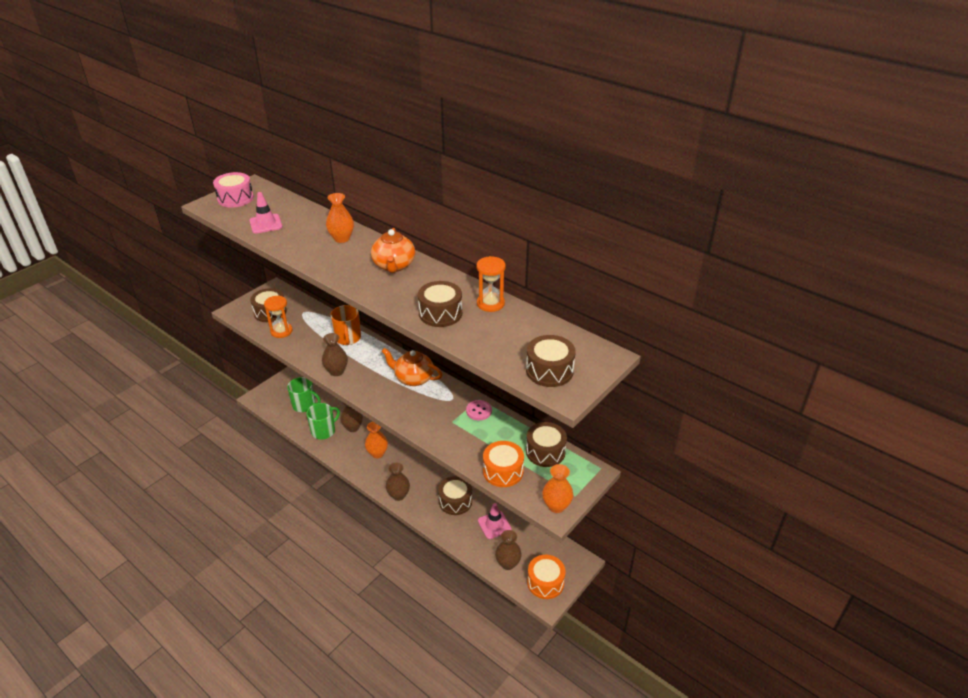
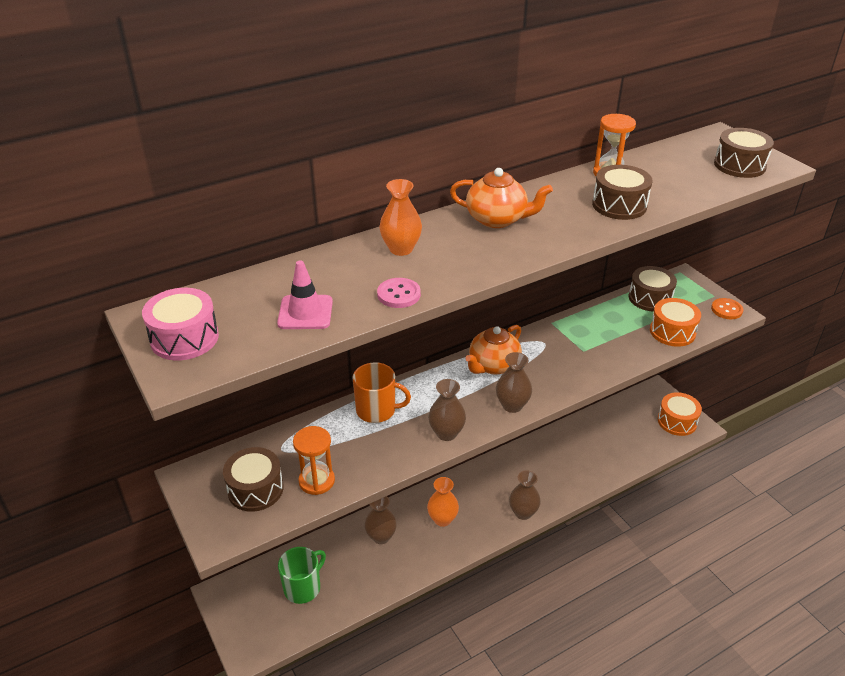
camera: 70 degrees left, 0 degrees up
(324, 431) = (371, 572): green mug -> none
(455, 501) = (550, 463): brown drum -> none
(479, 411) = (572, 327): pink button -> pink button (399, 294)
(494, 525) = (593, 439): pink traffic cone -> none
(508, 563) = (648, 442): brown vase -> brown vase (512, 405)
(556, 506) = (726, 310): orange vase -> orange button

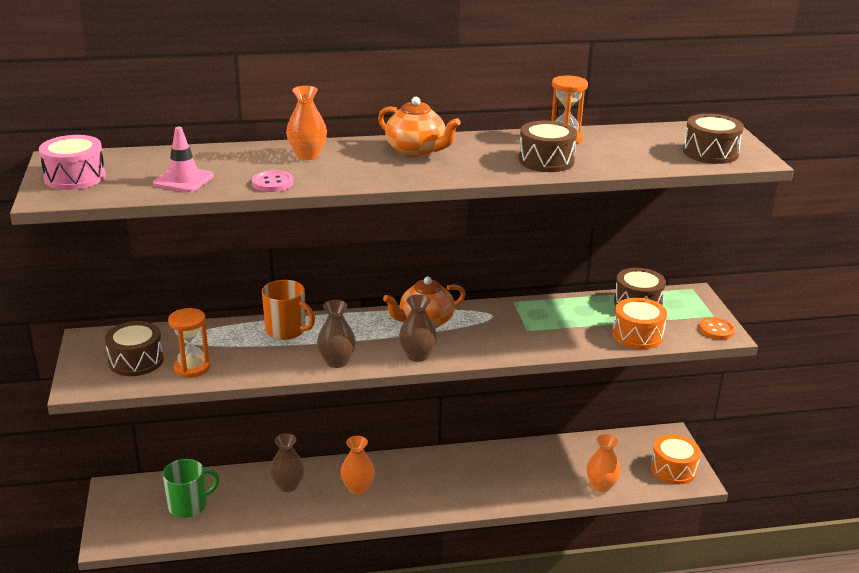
camera: 20 degrees right, 10 degrees down
(523, 512) = (444, 504): brown vase -> none
(633, 454) = (601, 486): none -> orange vase

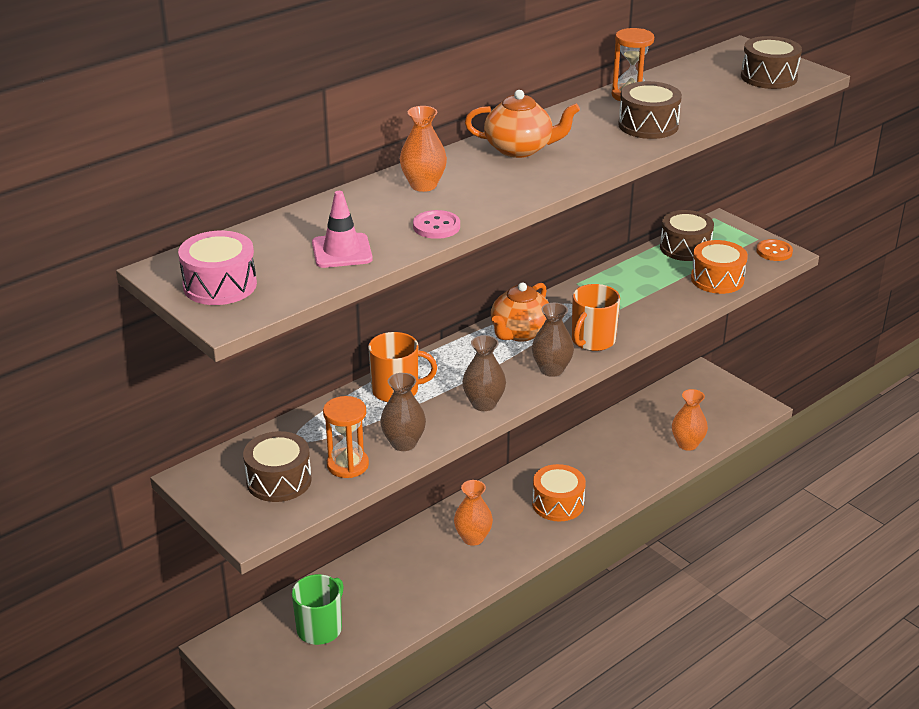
camera: 30 degrees left, 5 degrees up
(288, 486) = (402, 565): brown vase -> brown vase (403, 443)
(475, 346) = (592, 341): none -> orange mug
(673, 469) = (732, 404): orange drum -> orange drum (558, 504)

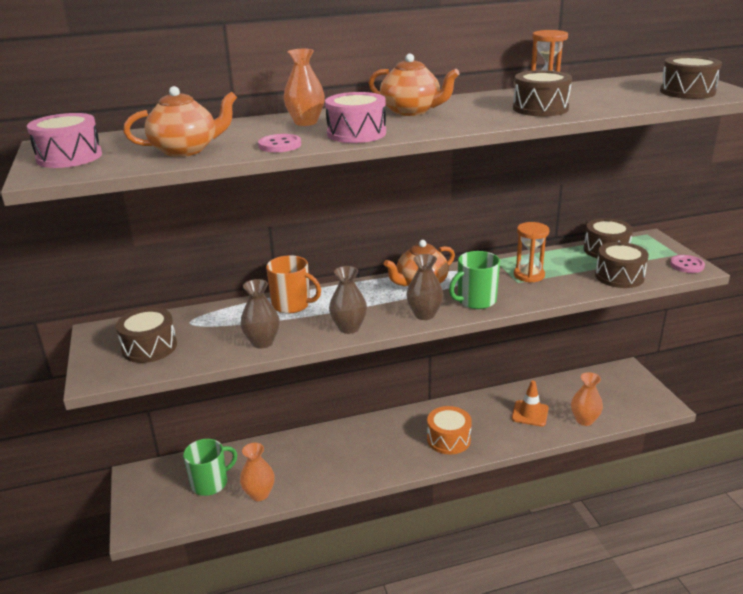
camera: 25 degrees right, 5 degrees down
(342, 251) = (186, 150): pink traffic cone -> orange teapot
(347, 465) = (207, 348): orange hourglass -> orange hourglass (529, 275)
(473, 538) = (366, 447): orange vase -> orange vase (259, 494)
(498, 195) = (356, 133): none -> pink drum
(592, 341) = (475, 300): orange mug -> green mug
(627, 451) = (530, 413): none -> orange traffic cone
(717, 279) = (619, 276): orange drum -> brown drum
(774, 251) = (686, 265): orange button -> pink button

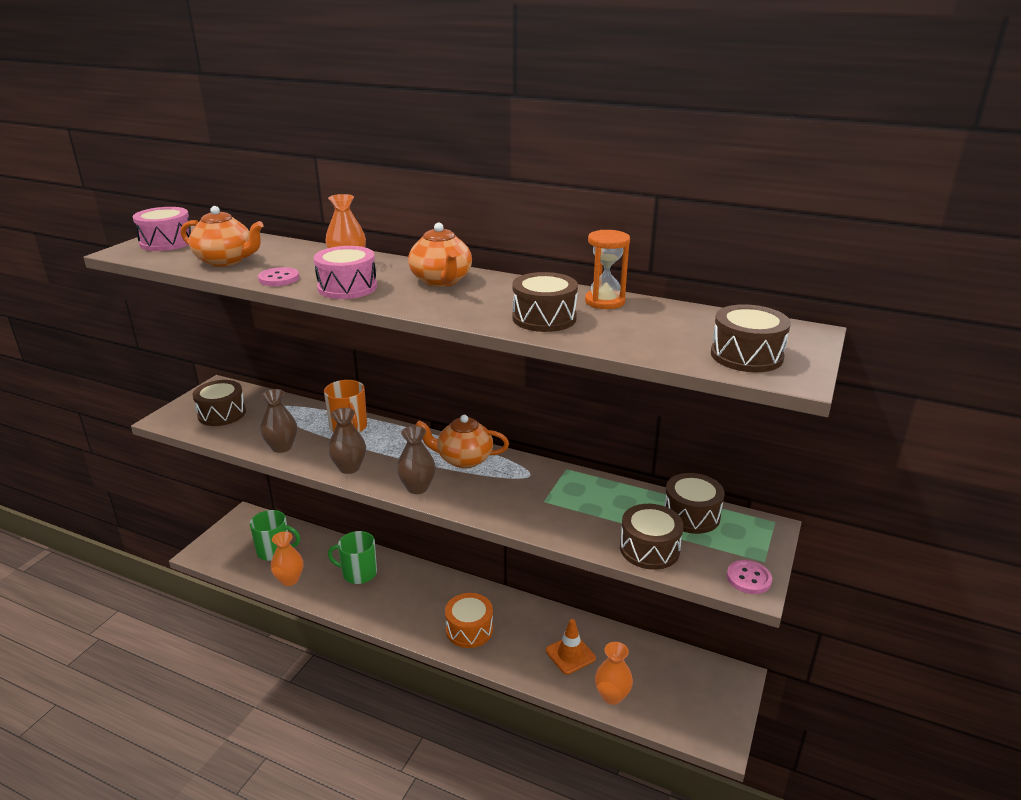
camera: 40 degrees right, 0 degrees up
(475, 300) = (477, 498): green mug -> green mug (358, 573)
(529, 275) = (566, 500): orange hourglass -> none

